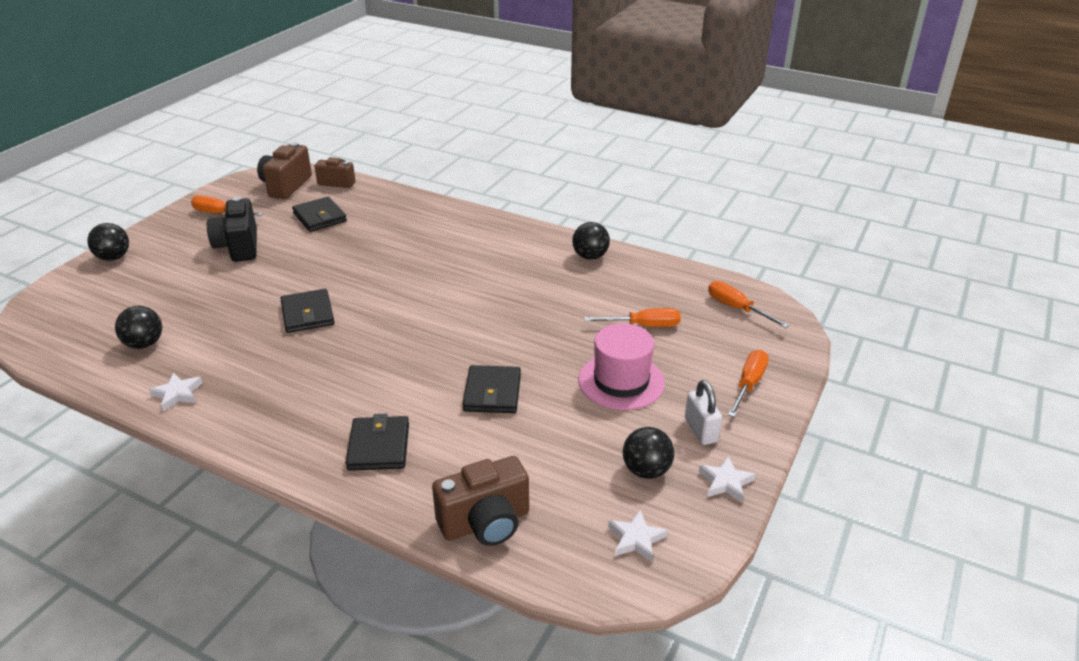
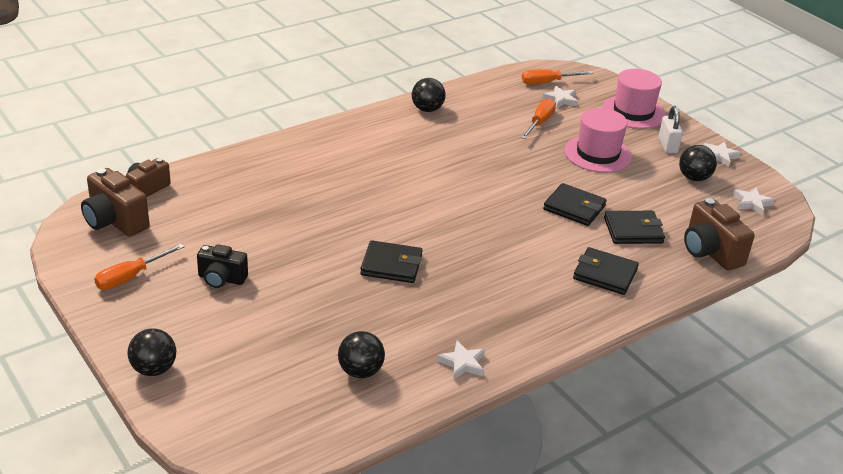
camera: 65 degrees left, 0 degrees up
(238, 247) = (221, 279): black camera -> black camera, size x0.66
(319, 217) = (213, 217): black wallet -> black wallet (633, 230)
(485, 523) = (710, 252): brown camera -> brown camera turned 150 degrees clockwise
(700, 430) = (667, 145): white padlock -> white padlock turned 75 degrees clockwise
(710, 326) = (561, 100): none -> white star
(748, 384) = (633, 112): orange screwdriver -> pink hat

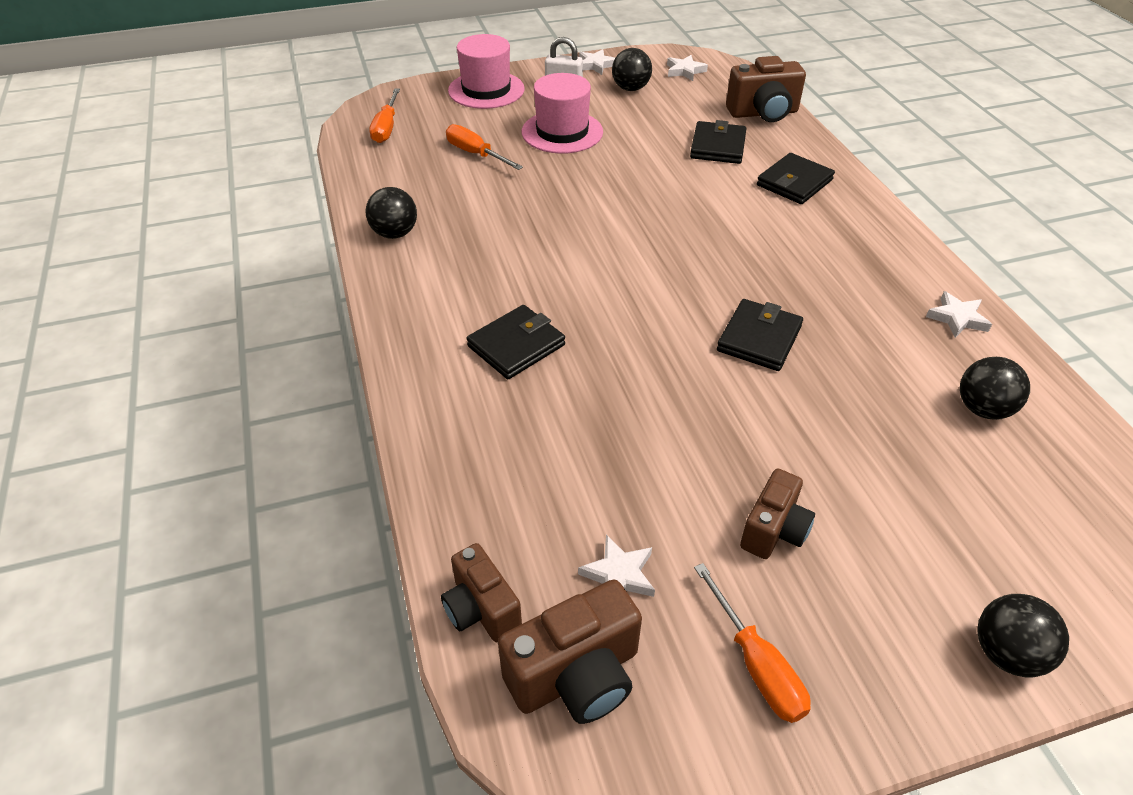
camera: 70 degrees left, 10 degrees up
(221, 279) = (774, 530): black camera -> brown camera
(561, 100) = (432, 128): white star -> white star (619, 574)
(574, 208) = (665, 172): black wallet -> black wallet (516, 346)

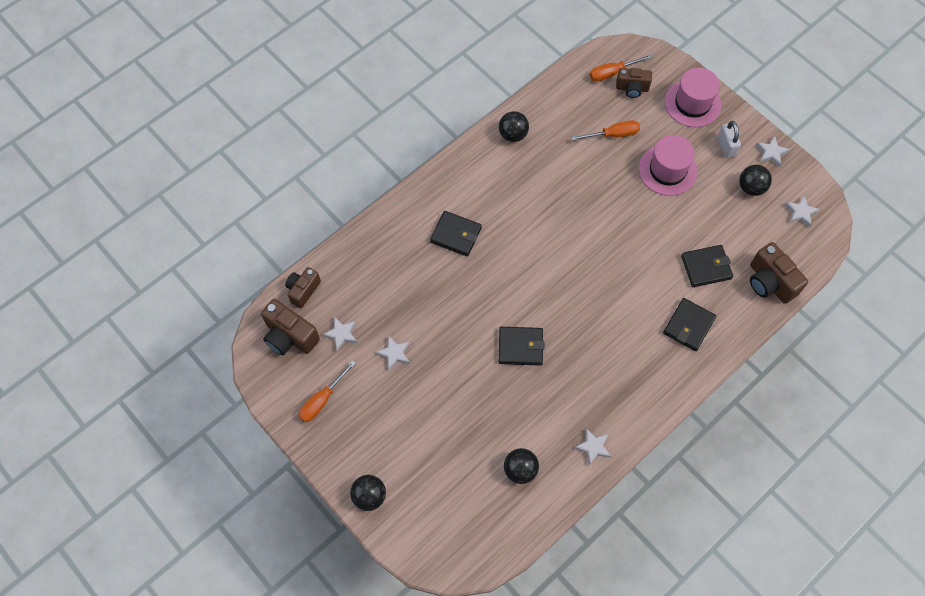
camera: 65 degrees right, 20 degrees up
(476, 154) = (613, 135): orange screwdriver -> orange screwdriver turned 60 degrees clockwise
(700, 502) = (394, 354): none -> white star
(774, 530) = (393, 389): brown camera -> brown camera (632, 88)
(794, 182) = (688, 325): black wallet -> black wallet turned 75 degrees counterclockwise

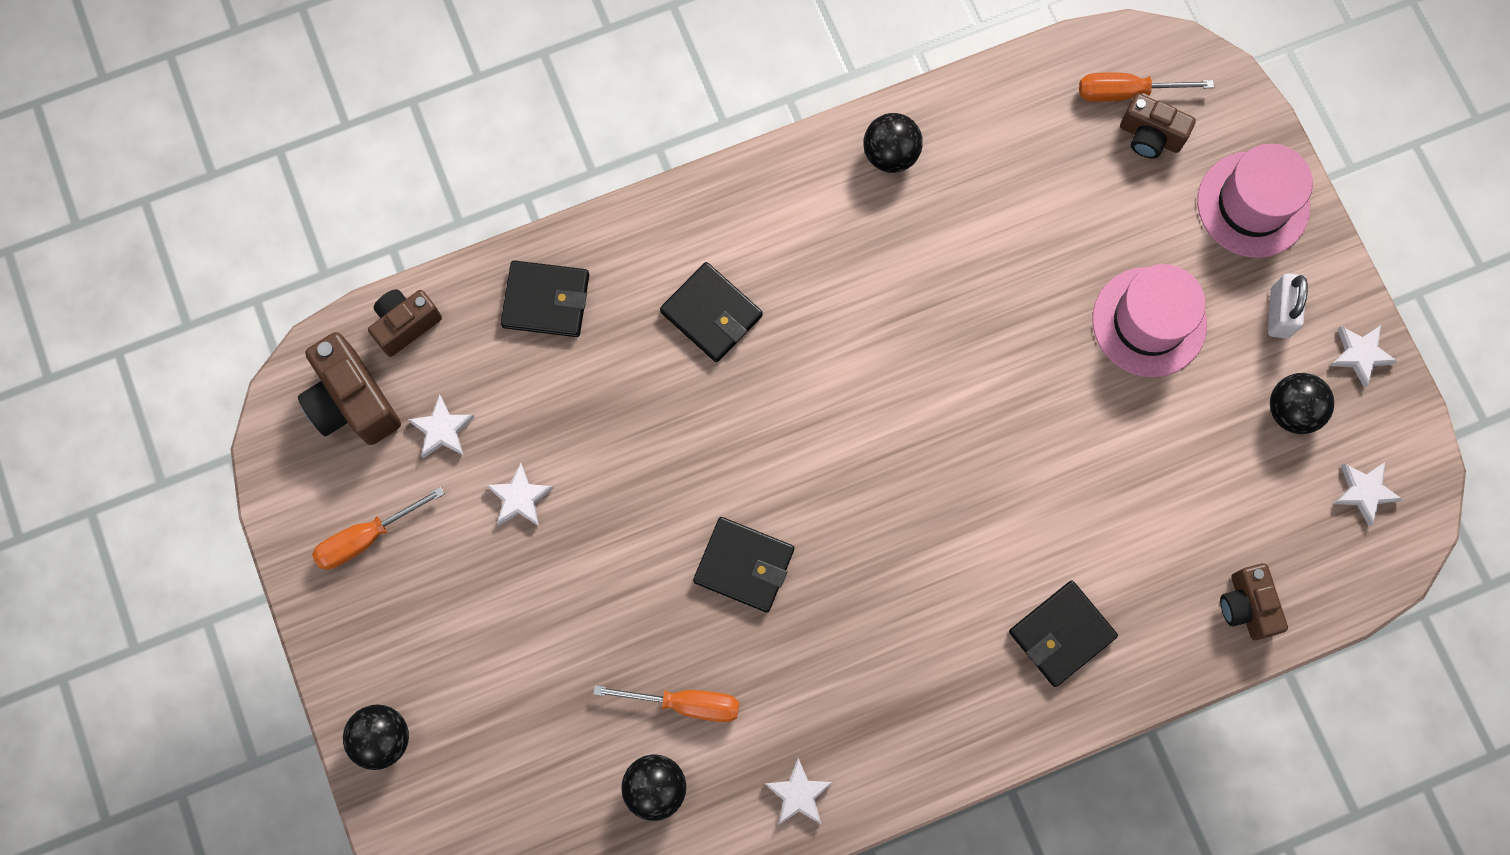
camera: 20 degrees right, 10 degrees up
(613, 135) = (1076, 217): orange screwdriver -> orange screwdriver (685, 703)
(706, 267) = (1140, 535): black wallet -> black wallet (546, 301)
(769, 282) = (1246, 606): brown camera -> brown camera, size x0.66

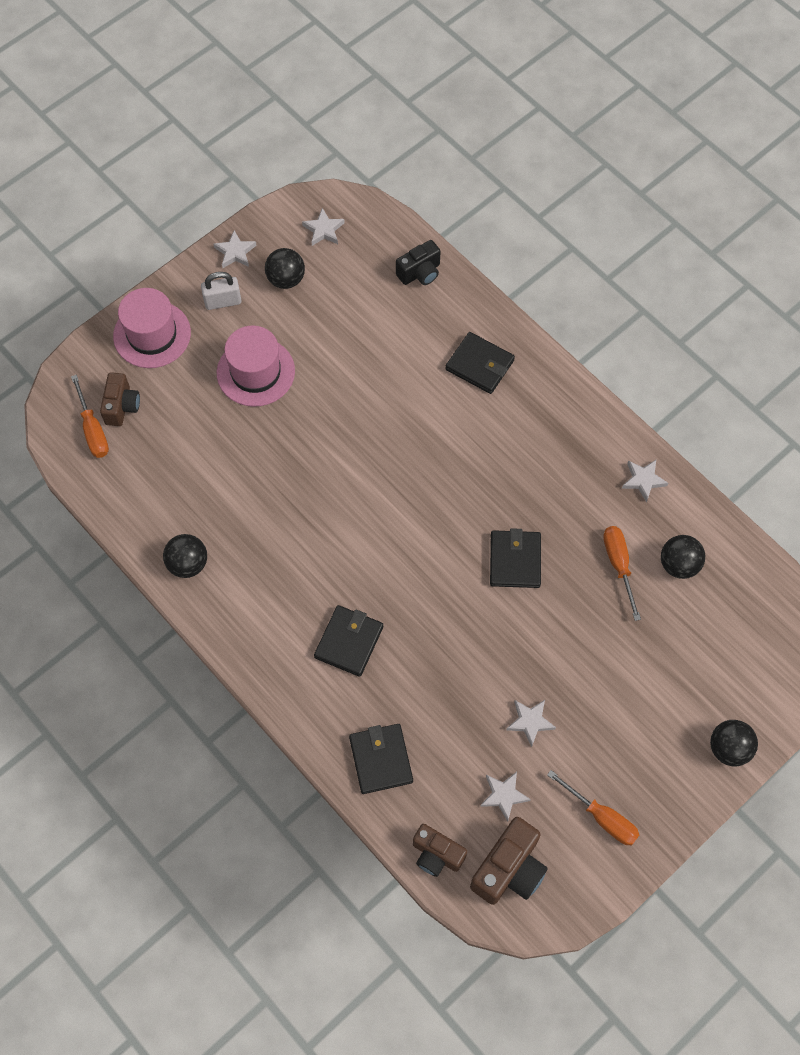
camera: 110 degrees left, 10 degrees down
(1246, 606) = (420, 273): brown camera -> black camera

